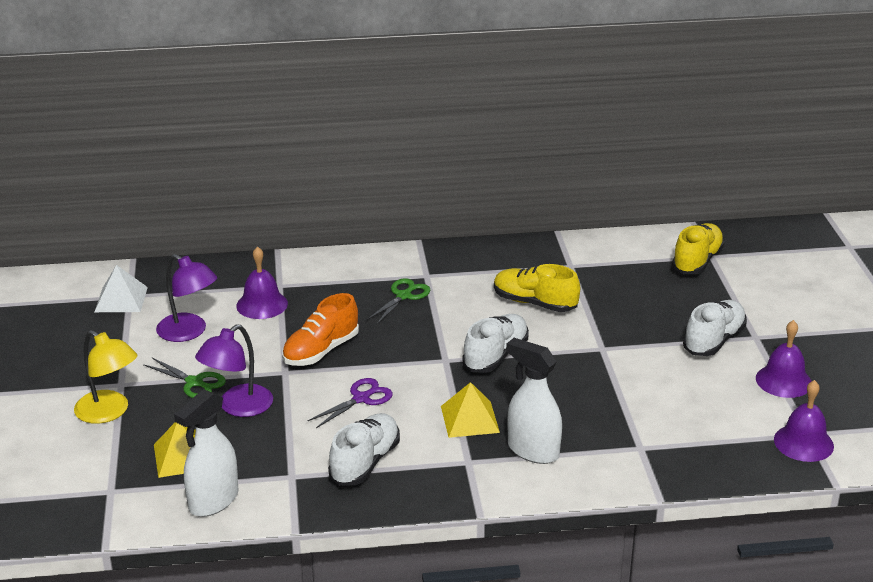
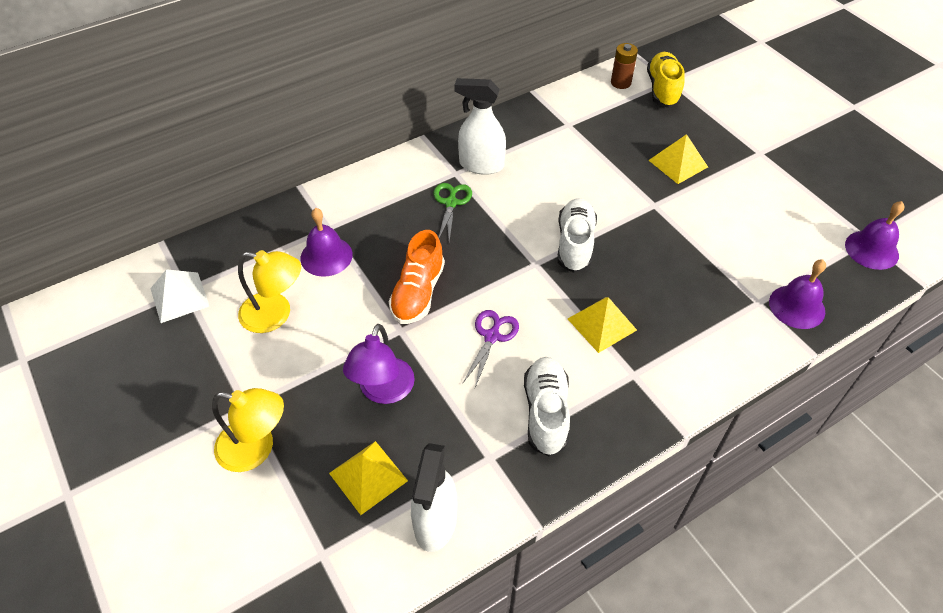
camera: 25 degrees left, 20 degrees up
(189, 332) = (275, 315): purple lamp -> yellow lamp
(194, 382) = (320, 376): green scissors -> none
(532, 450) = (678, 340): white spray bottle -> white spray bottle (481, 165)
(534, 303) = (567, 174): yellow shoe -> none
(656, 245) = (621, 83): none -> brown battery
(657, 323) = (678, 163): none -> yellow pyramid
(714, 341) = (733, 167): white shoe -> none
(783, 381) = (812, 191): purple bell -> purple bell (797, 306)

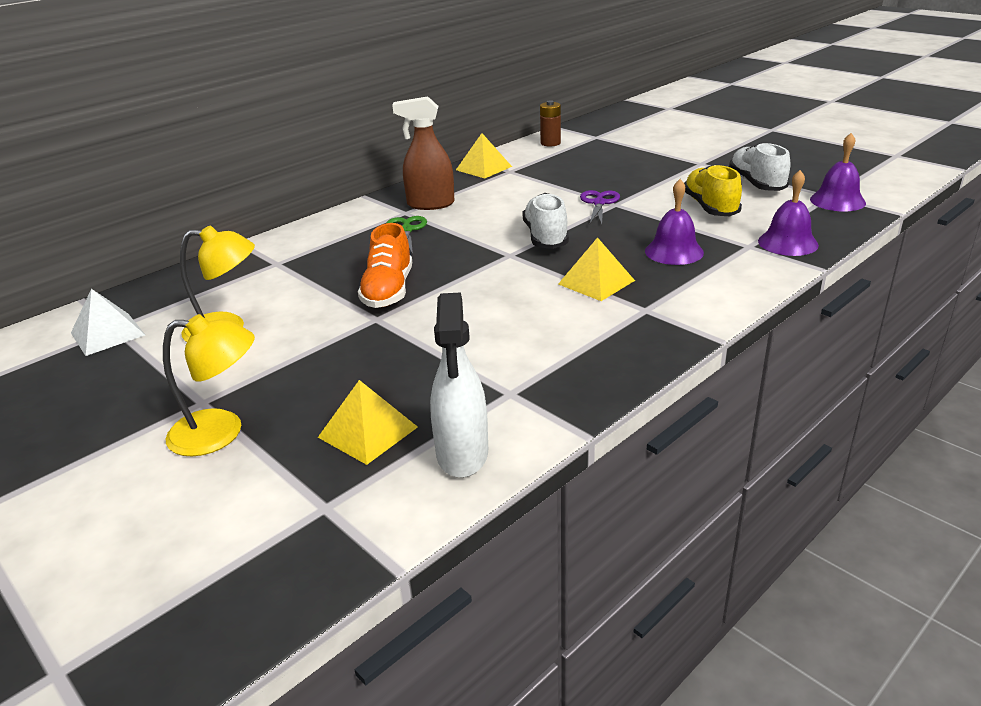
camera: 10 degrees left, 20 degrees down
(326, 256) = (278, 281): purple bell -> purple bell (674, 251)
(383, 391) = (368, 364): purple lamp -> none
(481, 165) = (430, 204): white spray bottle -> brown spray bottle
(492, 336) = (480, 307): purple scissors -> purple scissors (599, 203)
(546, 412) = (561, 350): white shoe -> white shoe (756, 184)
(663, 89) = (592, 142): yellow shoe -> yellow shoe (710, 207)
(678, 163) = (626, 178): yellow pyramid -> yellow pyramid (483, 168)

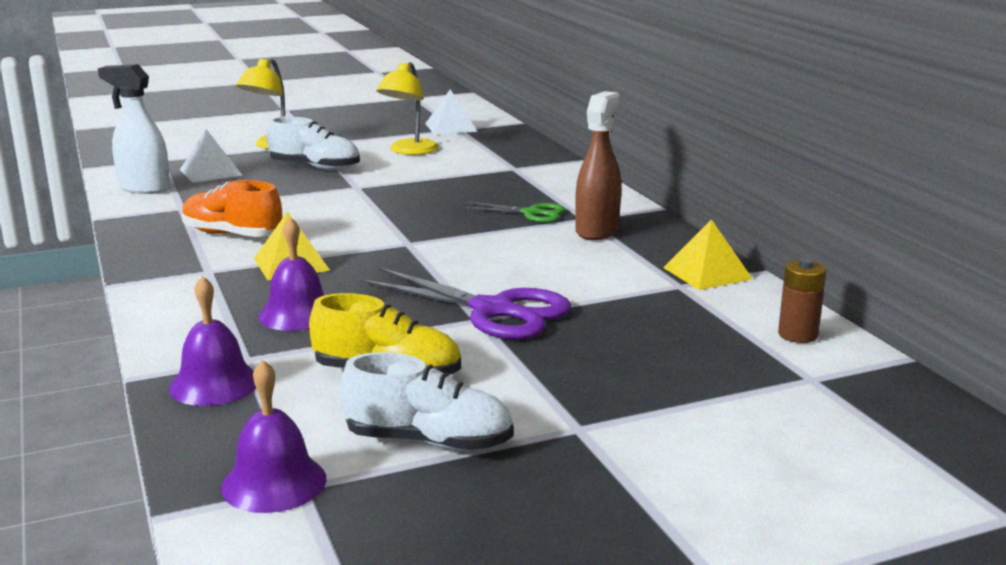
camera: 110 degrees right, 10 degrees down
(368, 432) = (210, 172): yellow pyramid -> white pyramid
(388, 291) = (400, 194): orange shoe -> orange shoe (232, 235)
(546, 237) = (428, 264): white shoe -> white shoe (315, 167)
(599, 203) = (493, 310): purple scissors -> purple scissors, size x1.79

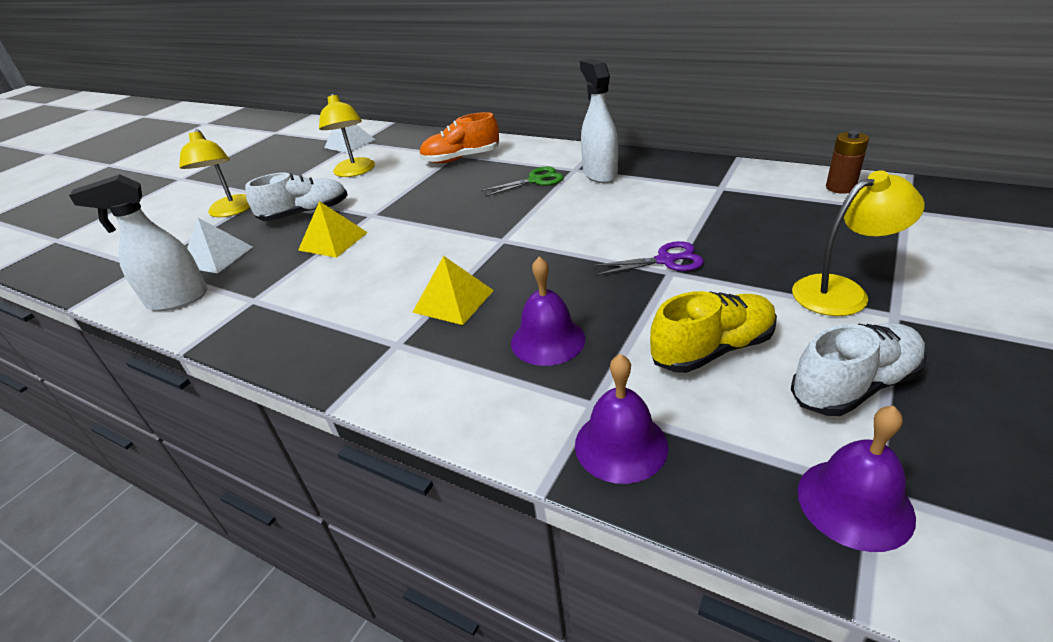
camera: 35 degrees left, 15 degrees up
(232, 235) = (351, 301): orange shoe -> orange shoe (461, 158)
(493, 310) = (665, 260): purple scissors -> purple scissors, size x0.56
(578, 395) = (842, 291): none -> yellow lamp
(597, 231) = (600, 174): brown spray bottle -> white spray bottle
(707, 273) = (716, 172): yellow pyramid -> yellow pyramid (333, 241)

